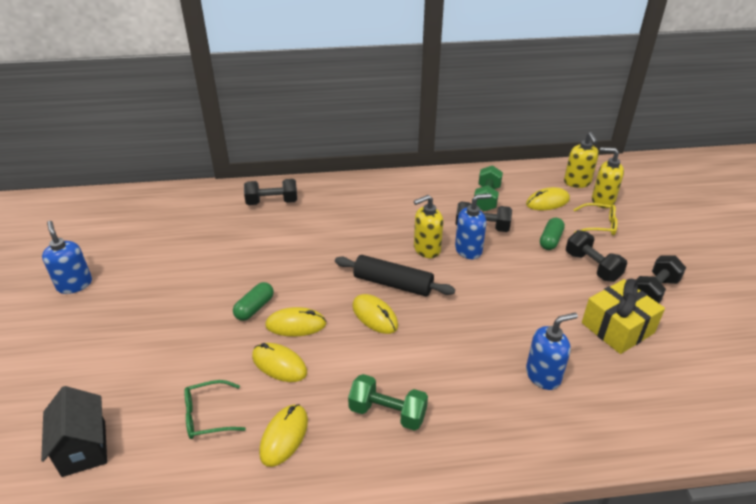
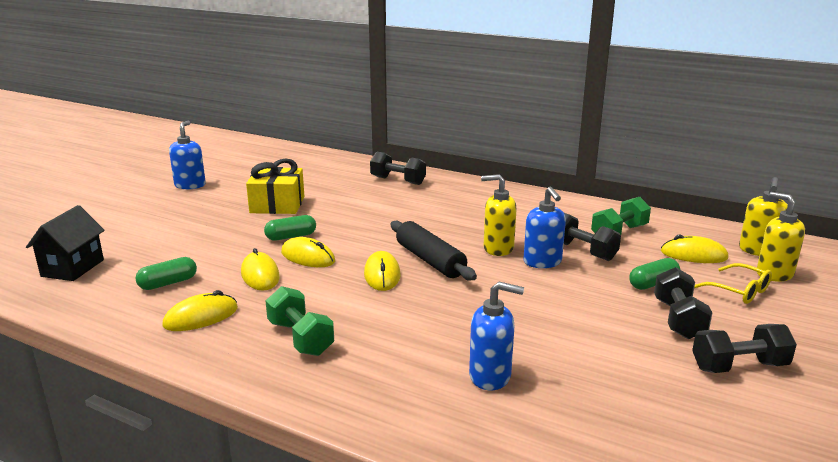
camera: 35 degrees right, 15 degrees down
(207, 416) = (168, 283): green glasses -> green capsule
(468, 250) = (542, 262): blue soap dispenser -> blue soap dispenser turned 60 degrees clockwise
(617, 328) = (639, 377): yellow gift -> yellow gift (277, 205)

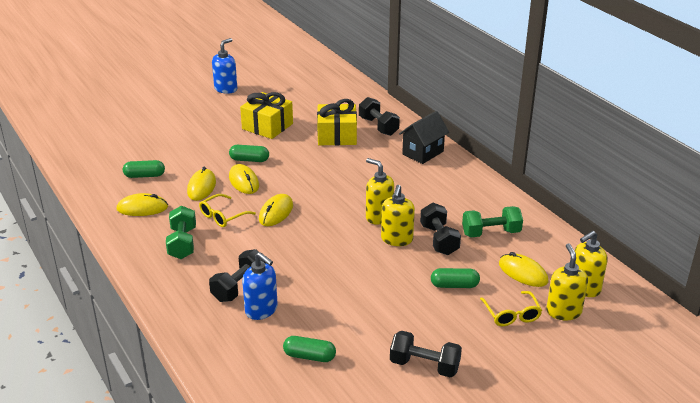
camera: 30 degrees right, 10 degrees up
(73, 268) = (102, 145): black house -> black house (423, 153)
(321, 295) = (223, 216): none -> yellow glasses
(365, 196) = (337, 135): none -> yellow gift
(430, 260) = (320, 211): black rolling pin -> none
(542, 262) = (396, 239): blue soap dispenser -> yellow soap dispenser
(613, 406) = (309, 356): none -> green capsule
(678, 319) = (432, 319): black dumbbell -> black dumbbell (239, 287)

